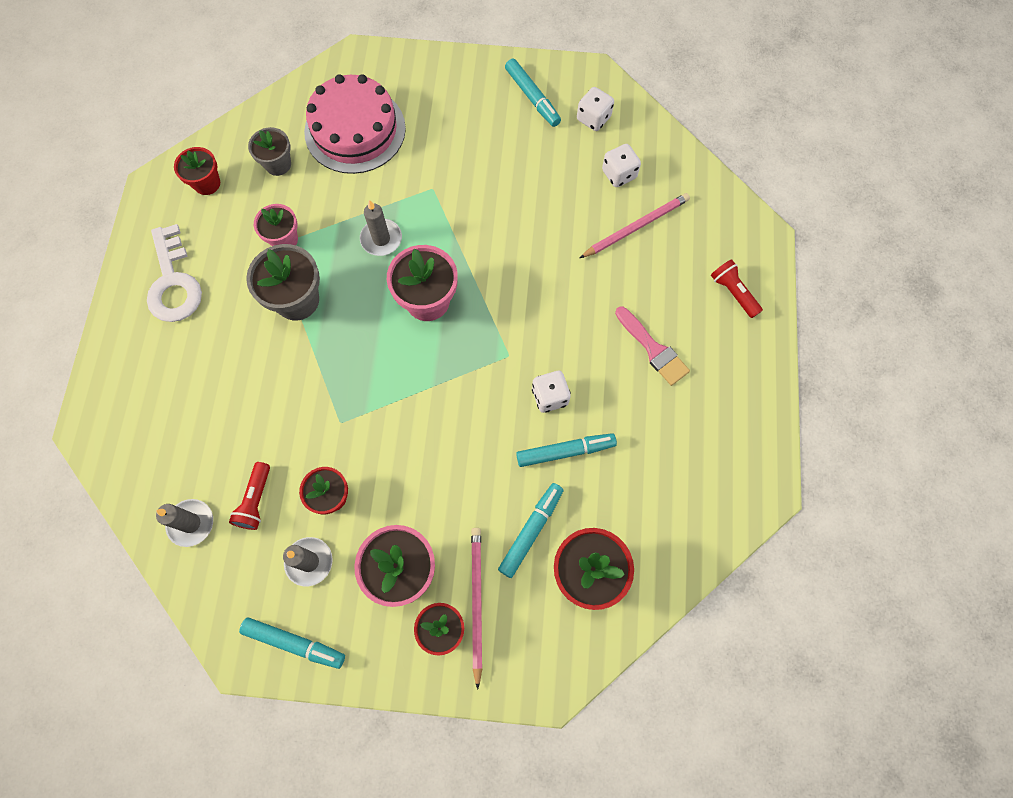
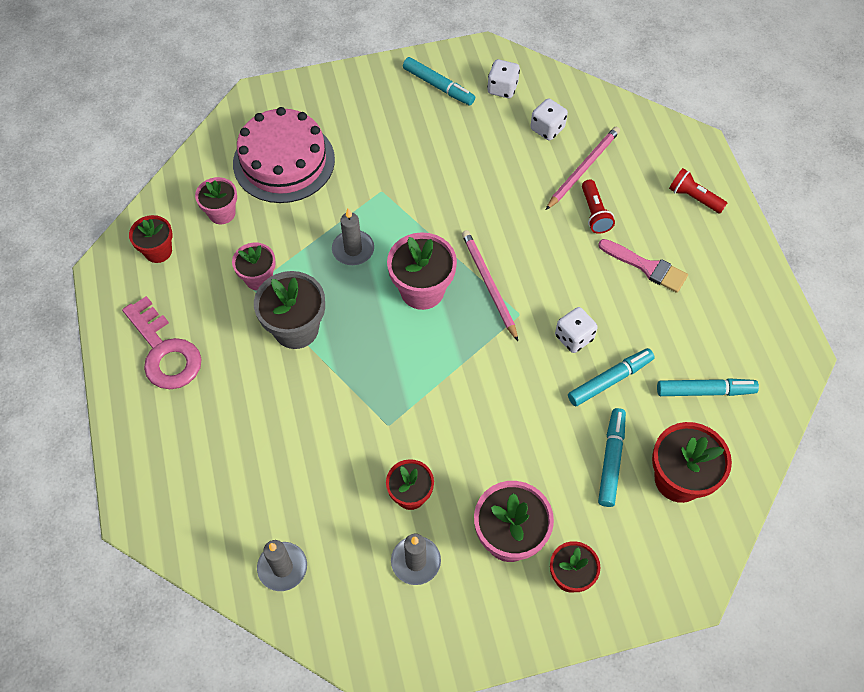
camera: 20 degrees left, 10 degrees down
(173, 282) = (165, 351): white key -> pink key
(255, 500) = (338, 524): red flashlight -> red flashlight (594, 213)
(278, 164) = (222, 213): grey flower pot -> pink flower pot
(294, 643) = (435, 641): turquoise marker -> turquoise marker (705, 391)
(476, 602) = (590, 540): pink pencil -> pink pencil (488, 284)

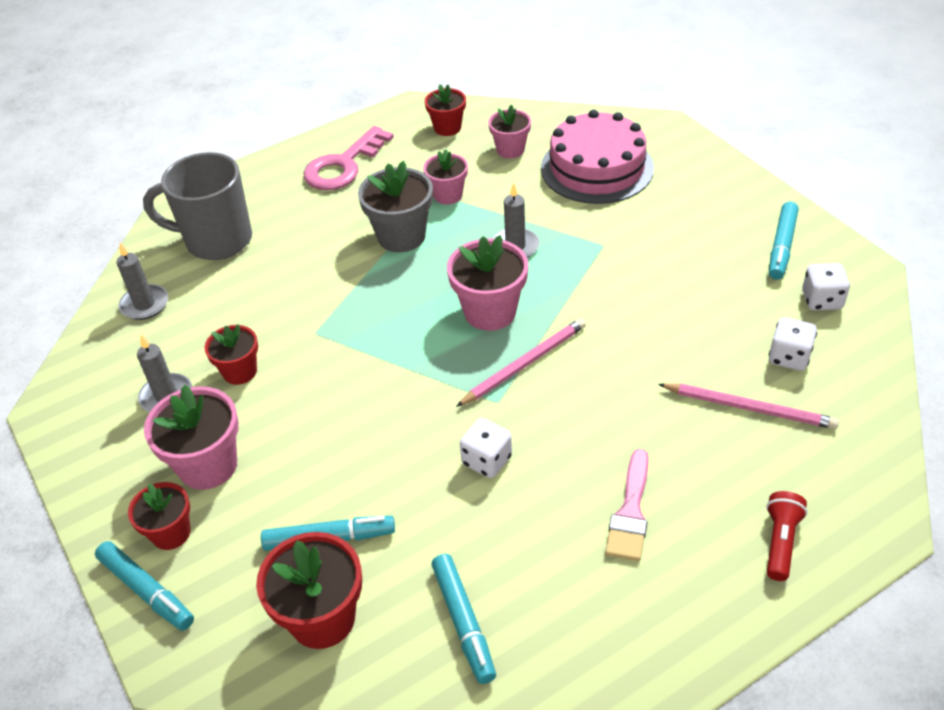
camera: 75 degrees right, 15 degrees down
(219, 487) = (216, 240): none -> grey mug
(594, 213) = (685, 436): red flashlight -> none
(610, 380) = (440, 511): turquoise marker -> turquoise marker (147, 591)

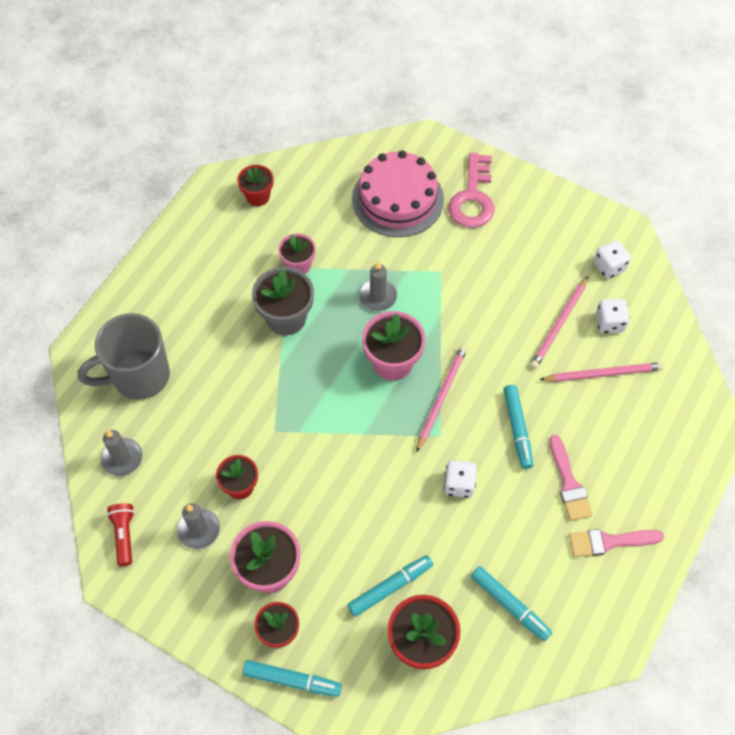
camera: 30 degrees left, 15 degrees up
(343, 165) = (195, 265): pink key -> pink key (473, 198)
(510, 150) = (321, 203): pink flower pot -> none
(646, 602) = (609, 542): none -> pink brush
(719, 338) = (559, 324): none -> pink pencil
(780, 542) = (665, 465): red flashlight -> red flashlight (124, 535)
(782, 246) = (563, 228): turquoise marker -> turquoise marker (517, 429)

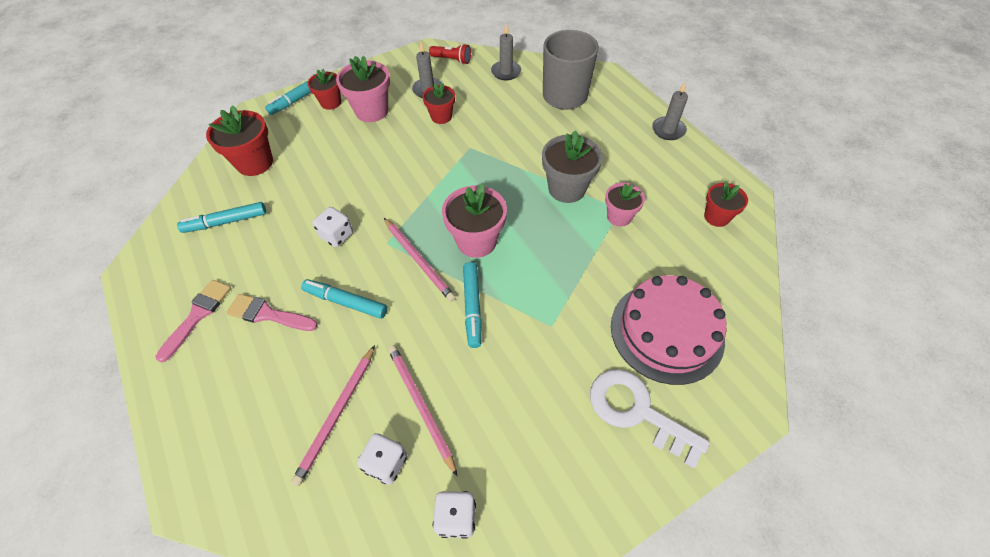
camera: 120 degrees right, 5 degrees down
(378, 296) = (552, 260): grey candle -> grey candle (668, 130)
(390, 587) = (304, 163): turquoise marker -> turquoise marker (472, 307)
(473, 198) = (636, 411): pink key -> white key

